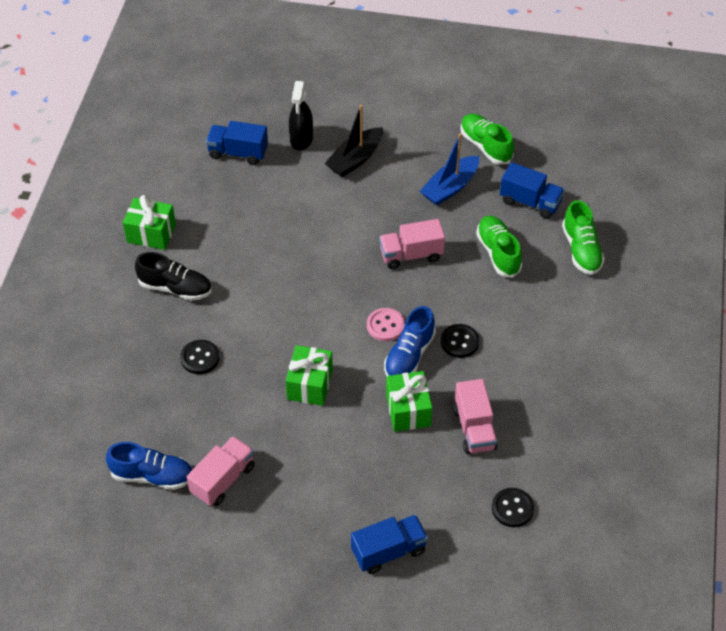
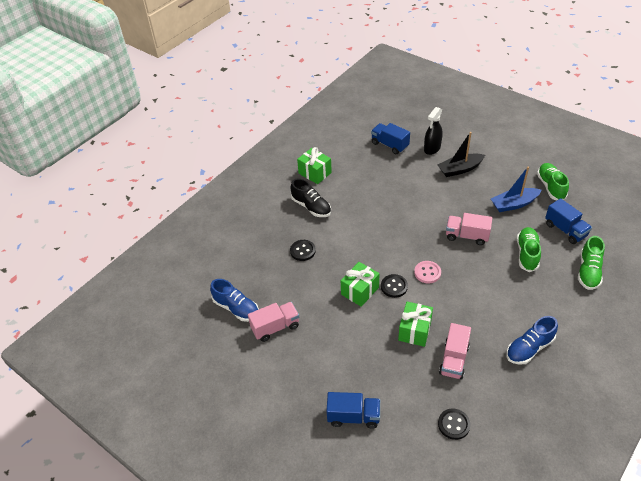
camera: 30 degrees right, 5 degrees down
(409, 356) = (433, 297): blue shoe -> blue shoe (529, 348)
(459, 342) = (472, 300): black button -> black button (394, 286)

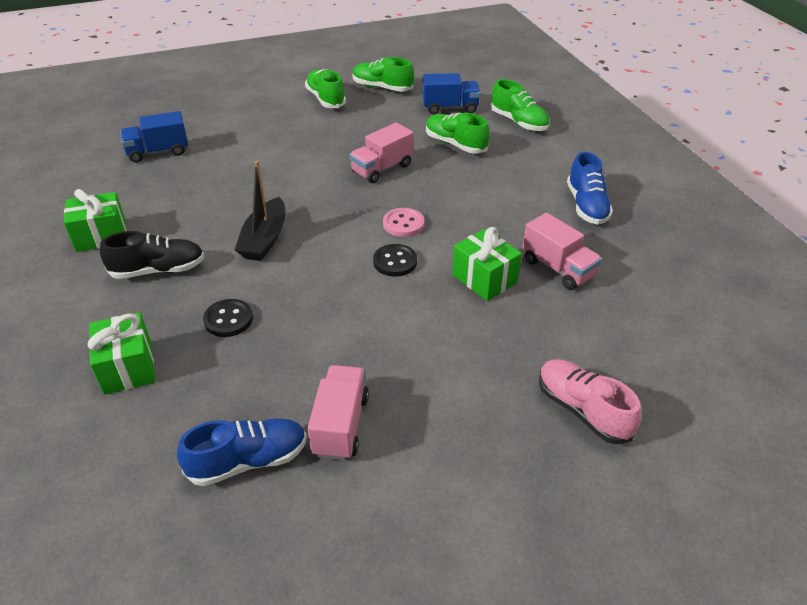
camera: 60 degrees left, 5 degrees down
(353, 416) = (582, 410): blue truck -> pink shoe
(360, 291) = (368, 296): green gift -> green gift (128, 367)
(432, 148) = (215, 127): black spray bottle -> none
(453, 424) = (656, 316): black button -> none
(460, 169) = (276, 125): black boat -> black boat (265, 239)
(508, 171) = (326, 99): none -> green shoe
(514, 204) = (376, 118): blue boat -> none

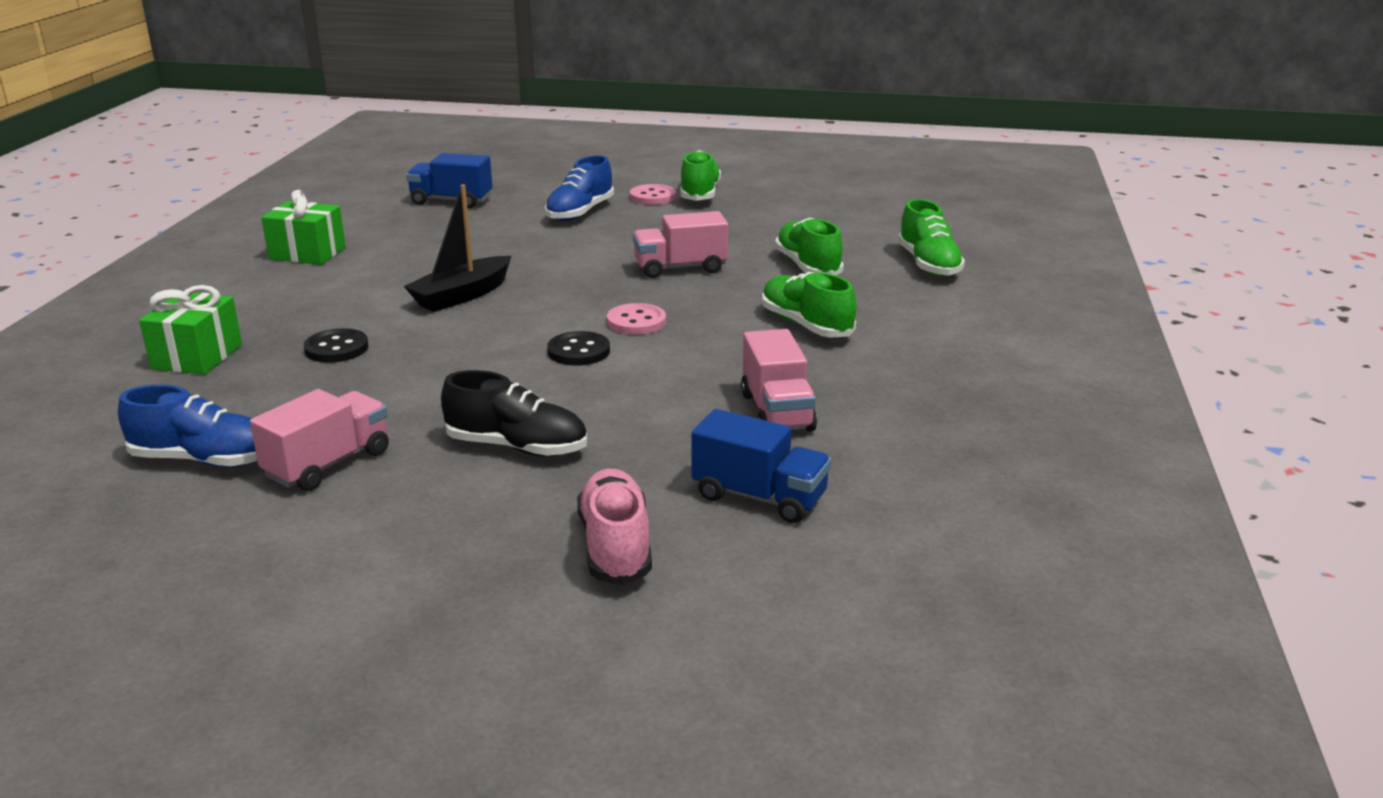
camera: 30 degrees right, 15 degrees down
(158, 270) = (324, 292): black shoe -> black shoe (517, 447)
(298, 110) = (653, 197): none -> pink button
(382, 88) = (786, 197): green shoe -> green shoe (806, 325)
(450, 108) = (850, 232): blue truck -> blue truck (759, 497)
(484, 279) = (665, 395): green gift -> none
(586, 206) = (908, 365): blue shoe -> blue shoe (580, 212)

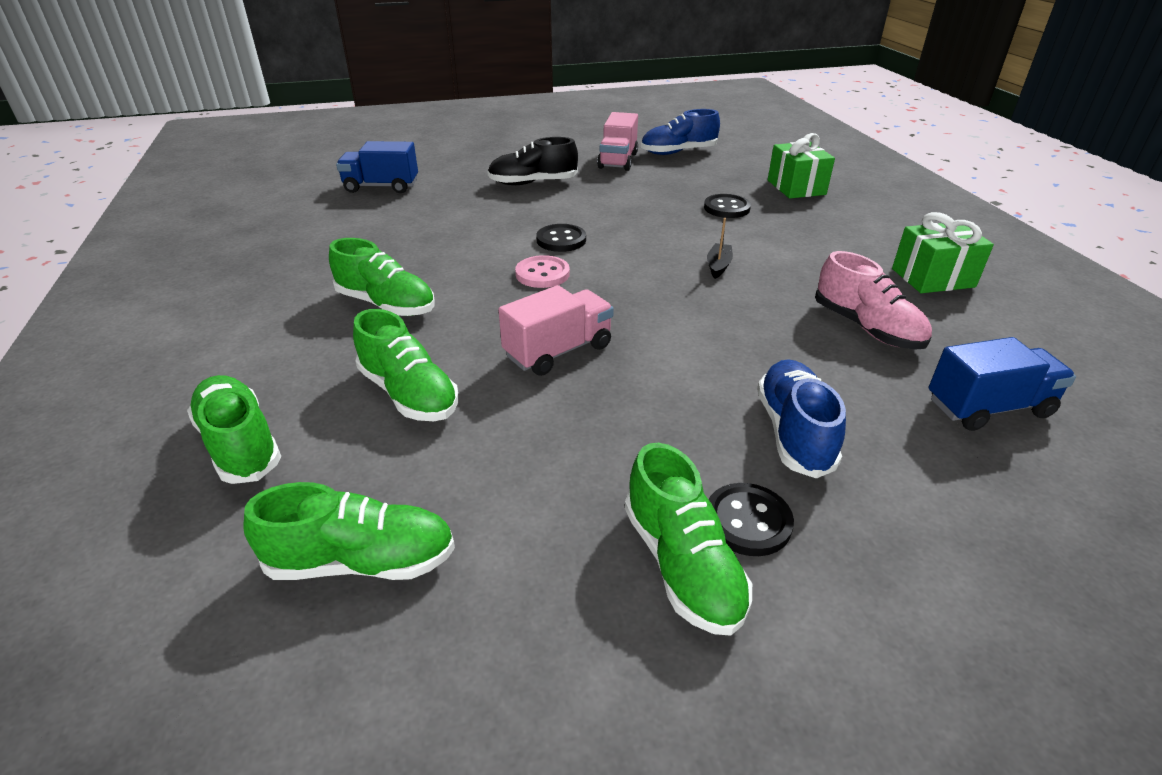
camera: 155 degrees right, 10 degrees up
(462, 295) = (718, 266): black boat -> black boat, size x0.52
(615, 546) = (443, 160): pink shoe -> pink shoe (866, 328)
(653, 197) = (747, 521): pink button -> black button
(777, 412) = (387, 228): pink truck -> none
(854, 217) = (362, 561): none -> green shoe

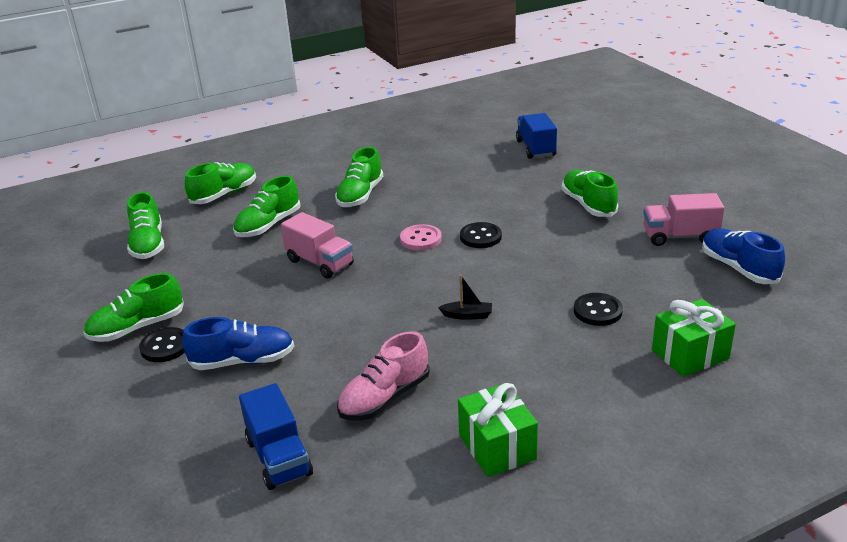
camera: 80 degrees right, 5 degrees down
(533, 183) = (588, 205): black shoe -> green shoe

